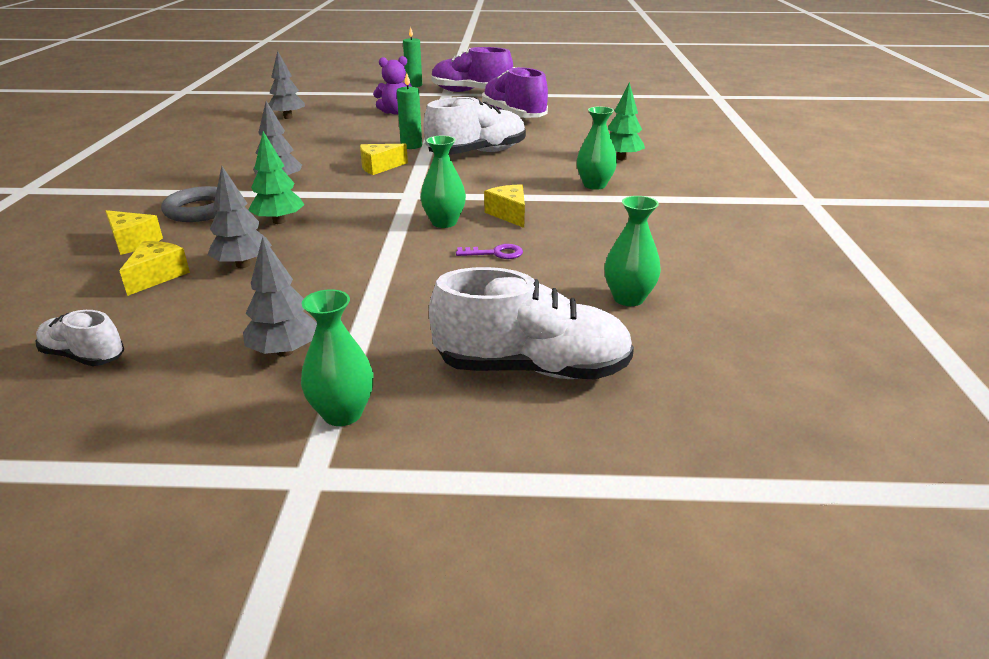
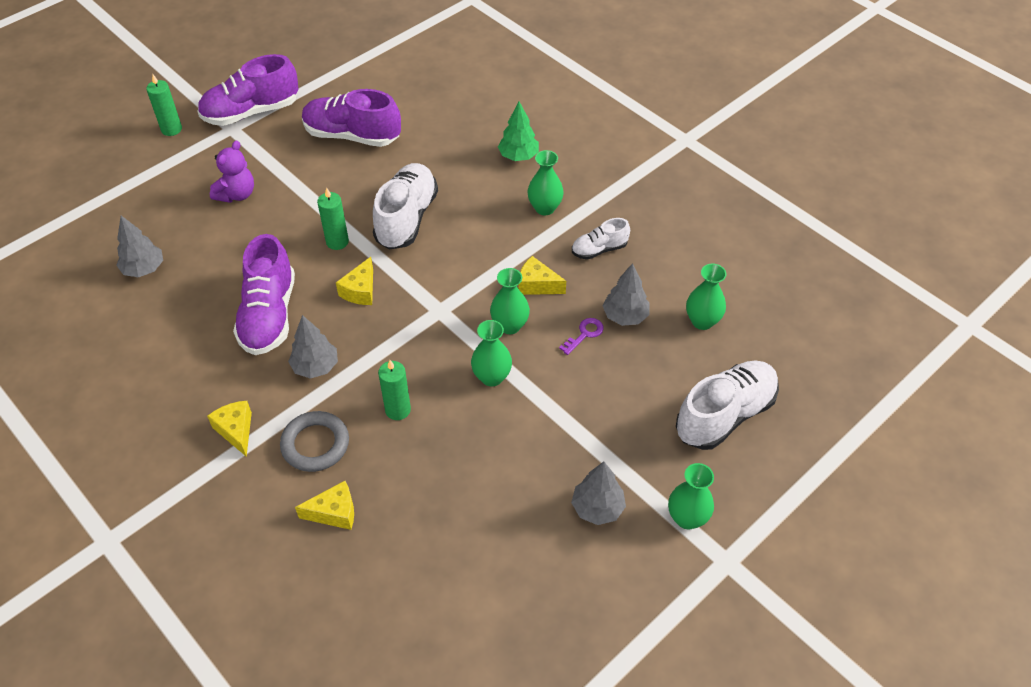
camera: 45 degrees left, 20 degrees up
(84, 356) = (500, 608): white shoe -> white shoe (599, 249)
(157, 276) = (417, 523): yellow cheese -> yellow cheese (236, 430)
(243, 264) = (452, 468): grey tree -> grey tree (625, 316)
(279, 221) = (398, 410): green tree -> green candle
(306, 154) = (269, 315): none -> purple shoe
(374, 238) = (491, 377): none -> green vase

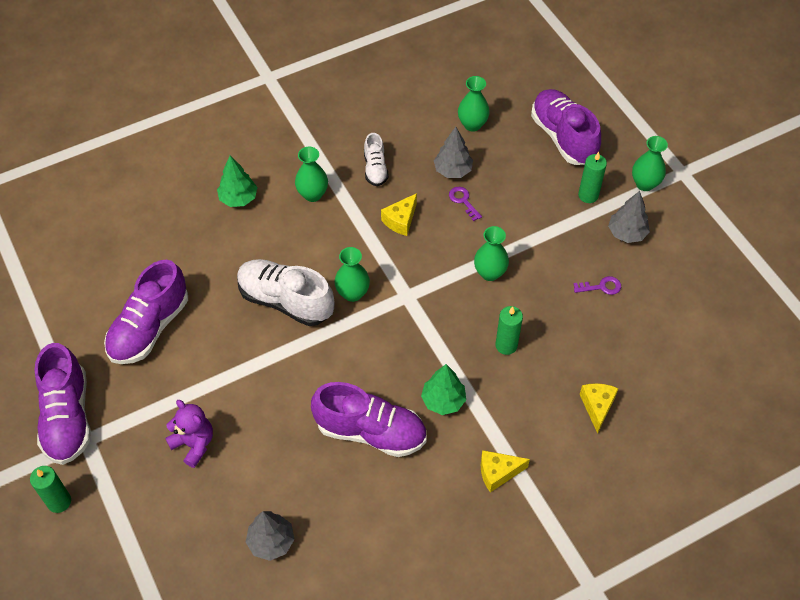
camera: 75 degrees left, 5 degrees up
(315, 367) = (443, 401): grey tree -> green tree
(315, 444) = (527, 412): grey ring -> none
(337, 242) = (295, 362): green candle -> green candle (588, 195)
(360, 291) = (364, 352): yellow cheese -> none
(505, 492) = (601, 287): none -> purple key
(509, 325) = (439, 249): green vase -> green vase (352, 293)
(725, 415) = (563, 137): white shoe -> purple shoe

